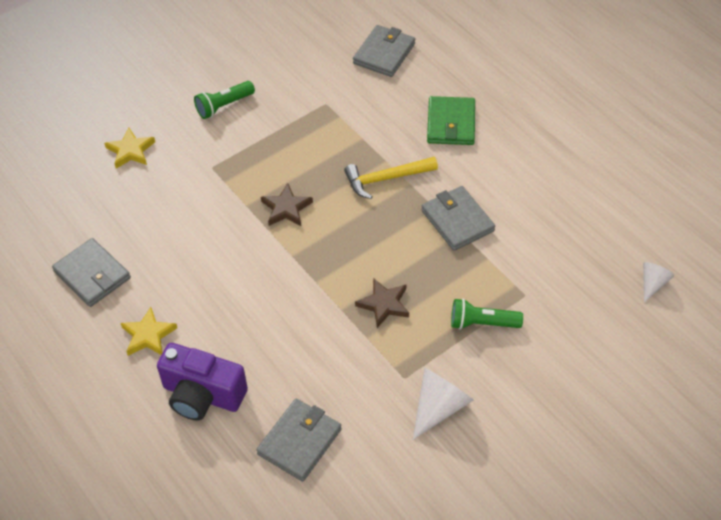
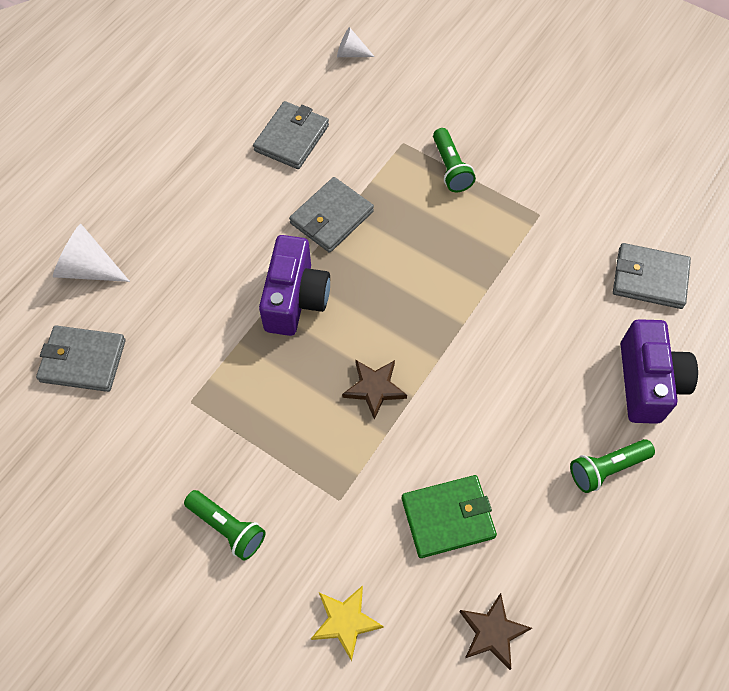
camera: 110 degrees left, 10 degrees up
(92, 275) = (558, 573): grey wallet -> grey wallet (292, 138)
(148, 335) = (606, 468): yellow star -> green flashlight
(384, 304) = (464, 253): brown star -> brown star (492, 632)
(386, 179) = (295, 299): yellow hammer -> purple camera
(439, 407) = (556, 179): white cone -> white cone (88, 268)
(451, 123) = (190, 257): green wallet -> green wallet (448, 517)

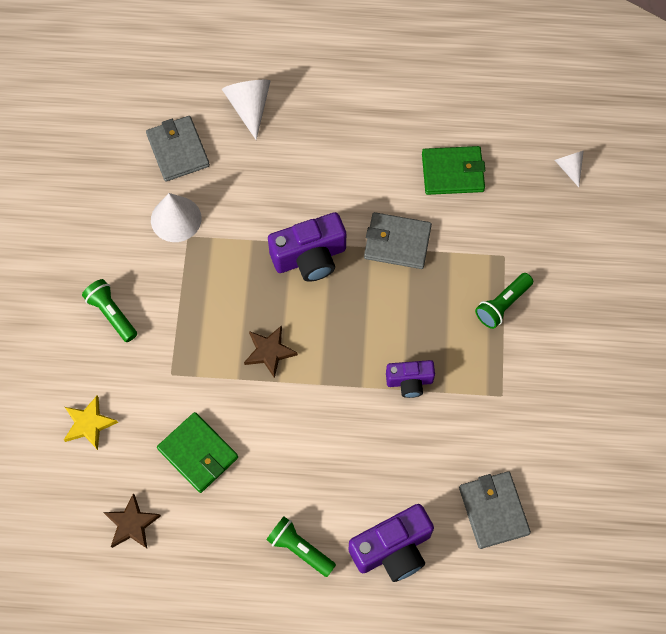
camera: 60 degrees right, 5 degrees up
(161, 403) = (176, 219): none -> white cone
(227, 528) = (112, 314): green flashlight -> green flashlight turned 135 degrees clockwise
(292, 138) = (452, 172): grey wallet -> green wallet
(482, 280) = (409, 381): none -> purple camera

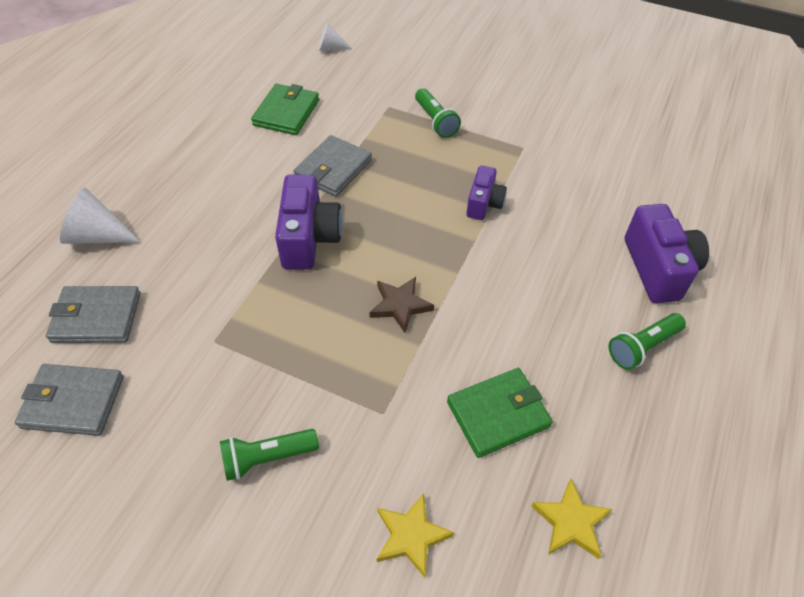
camera: 70 degrees left, 15 degrees down
(132, 524) = (571, 522): brown star -> yellow star
(176, 219) = (183, 346): white cone -> none
(493, 510) = (634, 185): grey wallet -> grey wallet (73, 402)

